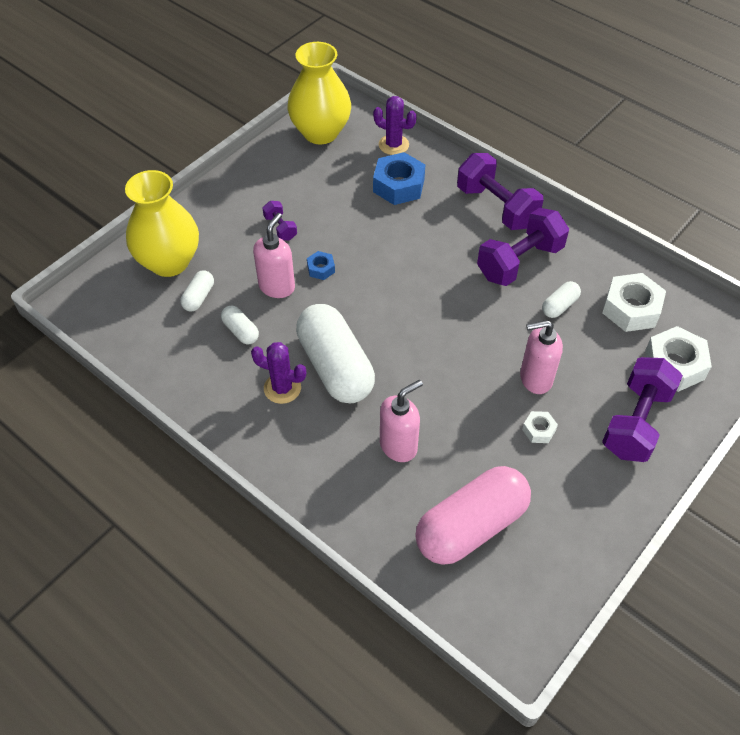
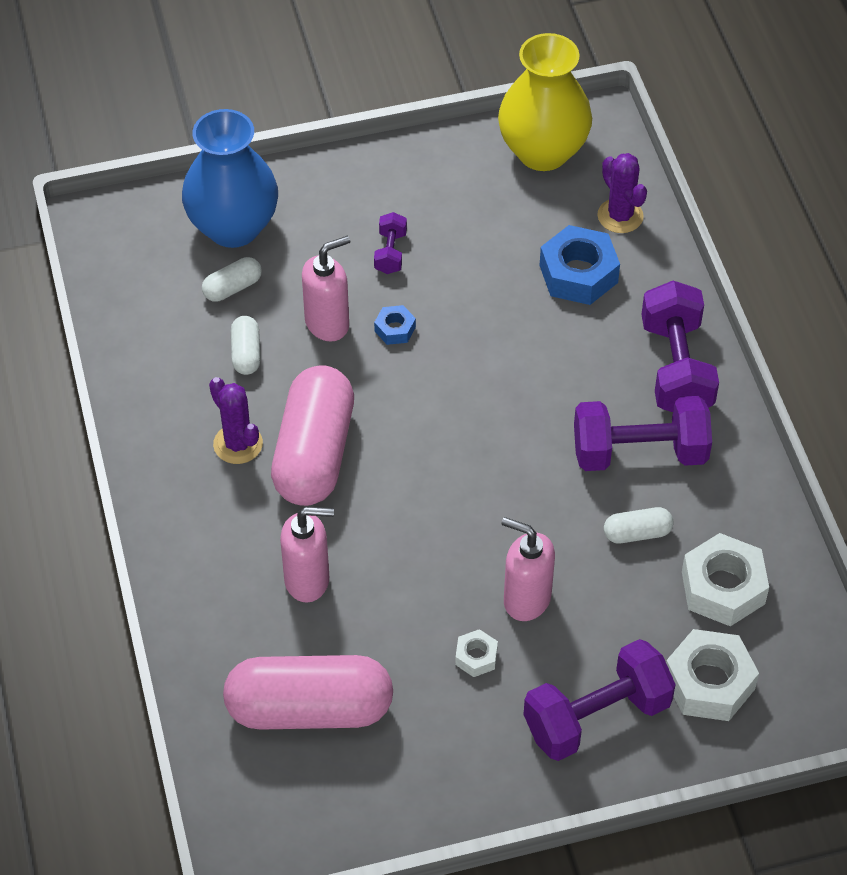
camera: 35 degrees right, 0 degrees up
(169, 262) = (233, 227): yellow vase -> blue vase
(335, 367) = (314, 453): white capsule -> pink capsule

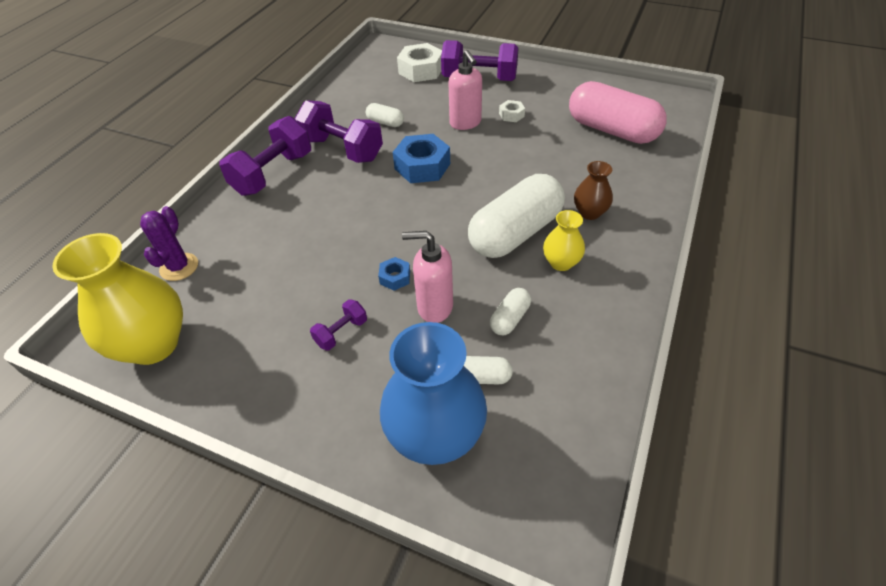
camera: 140 degrees left, 5 degrees down
(238, 444) = (561, 262): purple cactus -> yellow vase
(249, 533) = (589, 212): none -> brown vase
(307, 580) = (571, 177): pink soap dispenser -> none
(314, 453) = (515, 233): pink capsule -> white capsule
(578, 274) = (250, 247): blue nut -> blue nut (422, 166)
(723, 587) = (375, 91): white nut -> none

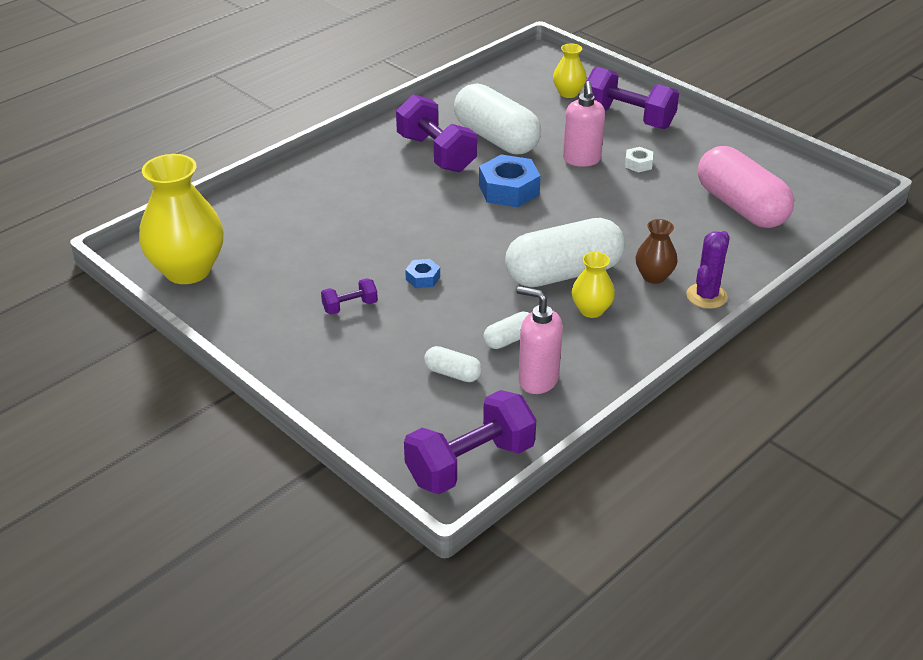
camera: 20 degrees right, 10 degrees down
(179, 267) = (233, 217): purple cactus -> purple cactus (706, 296)
(273, 174) = (356, 159): purple dumbbell -> purple dumbbell (470, 463)
(385, 122) = (496, 138): white capsule -> white capsule, size x2.26
(421, 70) = (568, 93): white nut -> yellow vase
(434, 307) = (445, 311): pink soap dispenser -> pink soap dispenser (538, 380)
(435, 435) = (388, 400): blue vase -> none

